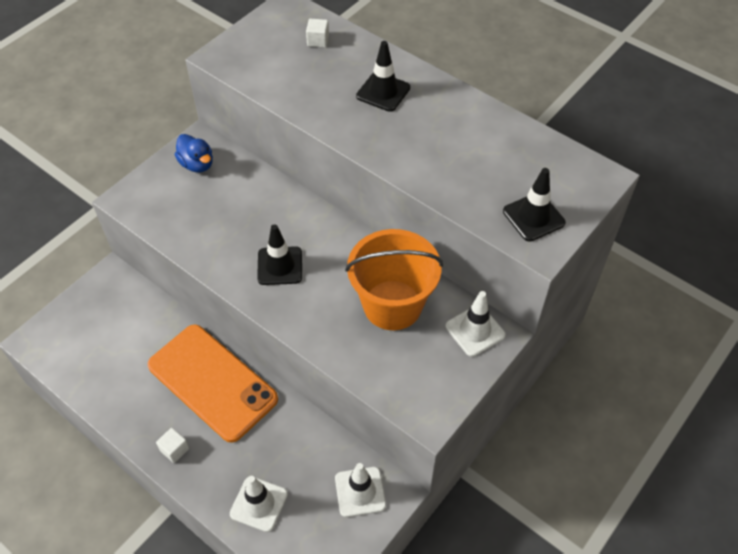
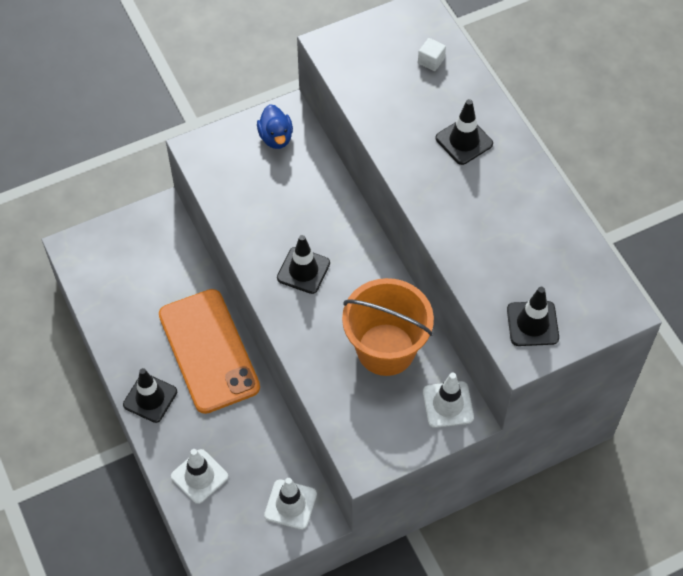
camera: 25 degrees right, 5 degrees up
(174, 449) = (150, 398): white cube -> black traffic cone

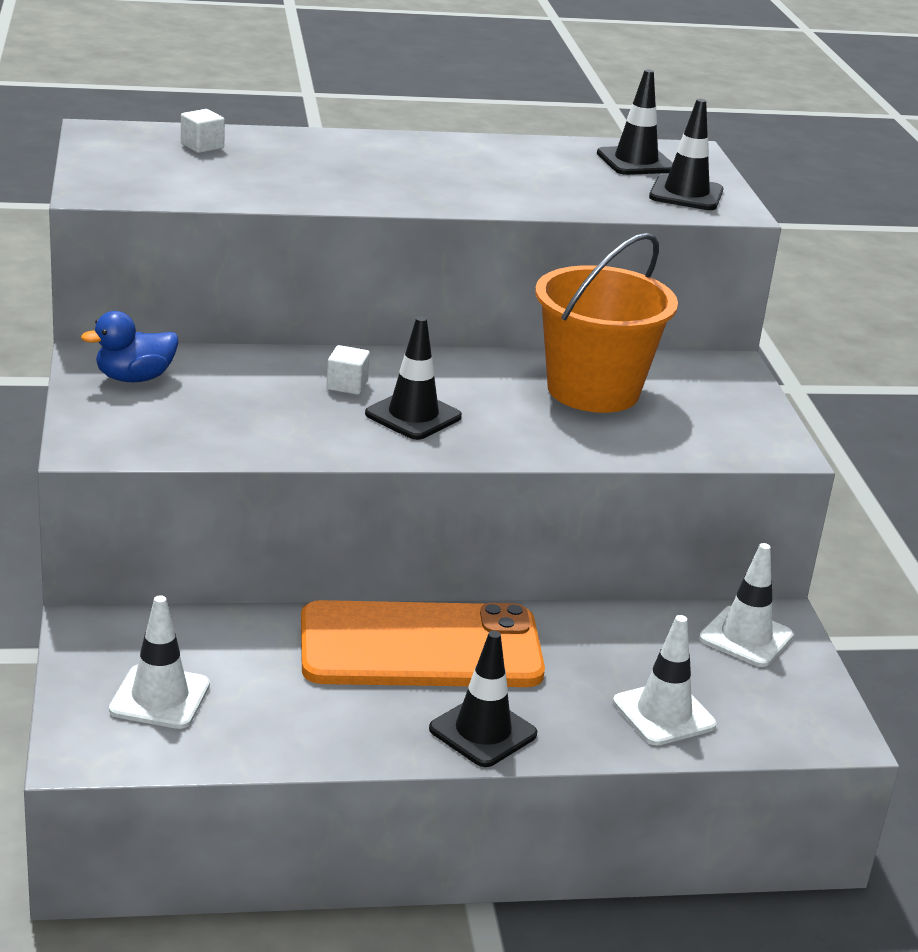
camera: 75 degrees left, 30 degrees down
(276, 137) = (134, 378): blue duck -> blue duck turned 150 degrees clockwise
(321, 230) = (347, 385): none -> white cube
(448, 404) = (705, 372): white traffic cone -> white traffic cone (160, 697)
(464, 141) = (363, 161): black traffic cone -> black traffic cone (636, 162)

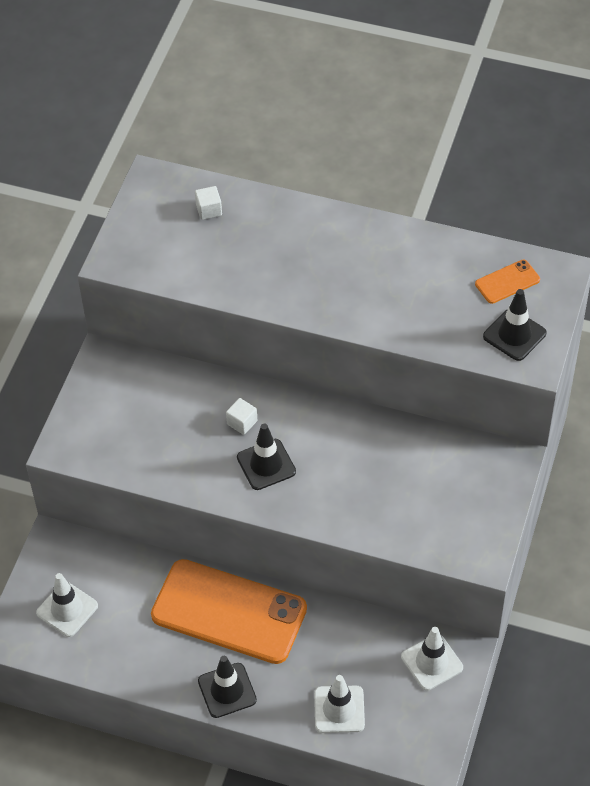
camera: 30 degrees right, 25 degrees up
(134, 378) = (117, 385): blue duck -> none
(593, 390) = (399, 465): orange bucket -> none
(636, 162) = (507, 282): black traffic cone -> orange phone

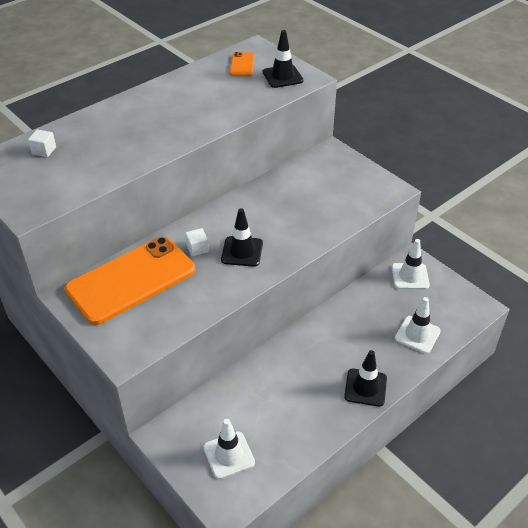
camera: 60 degrees left, 10 degrees down
(229, 612) = (303, 358): orange phone -> orange phone (131, 280)

